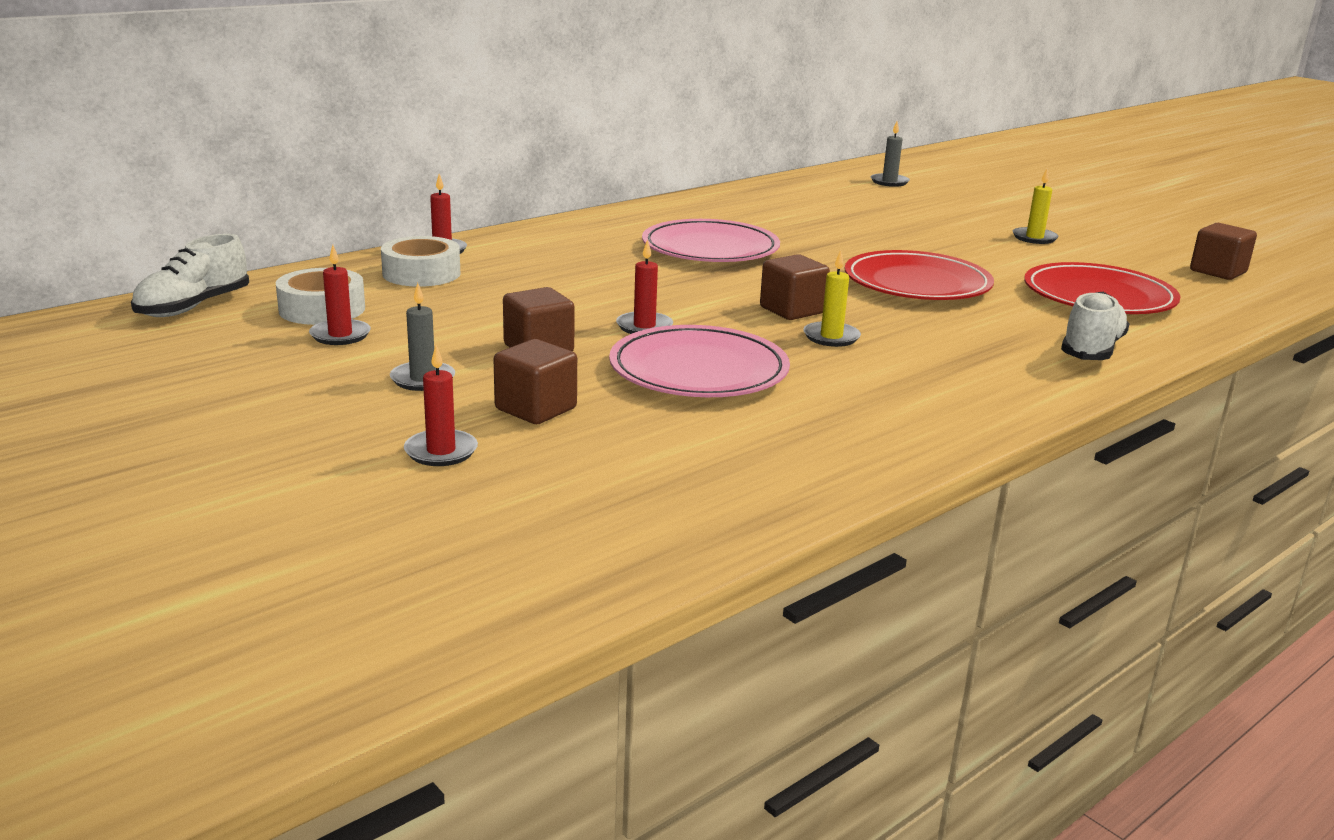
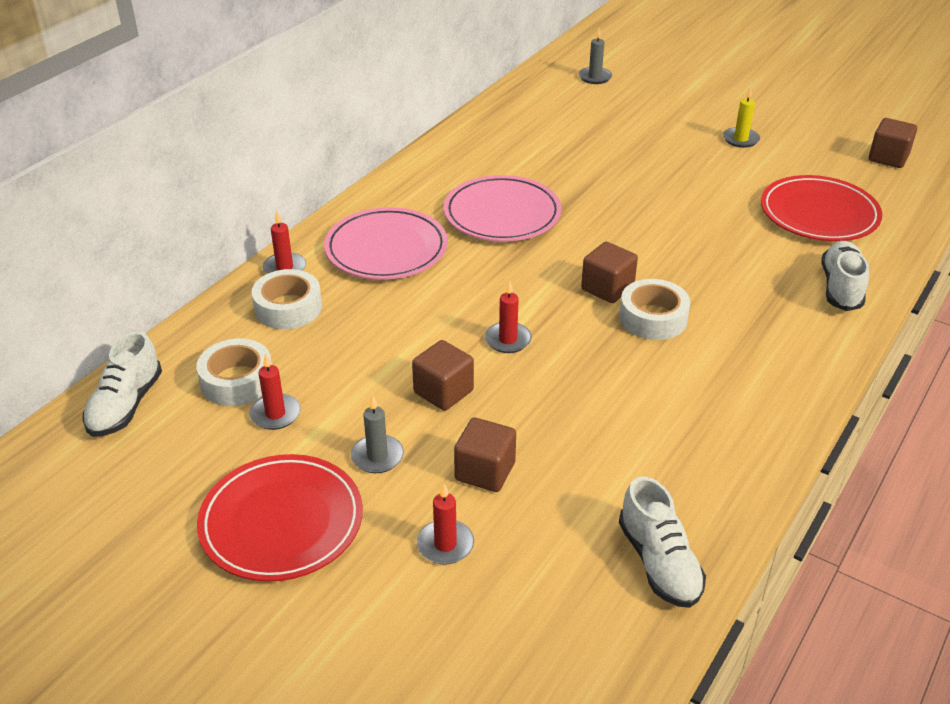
camera: 15 degrees left, 15 degrees up
(691, 511) = (659, 562): none -> white shoe
(698, 370) = (578, 389): pink plate -> pink plate (386, 249)
(831, 337) = (653, 318): yellow candle -> white tape
(917, 284) = (682, 227): red plate -> red plate (281, 522)

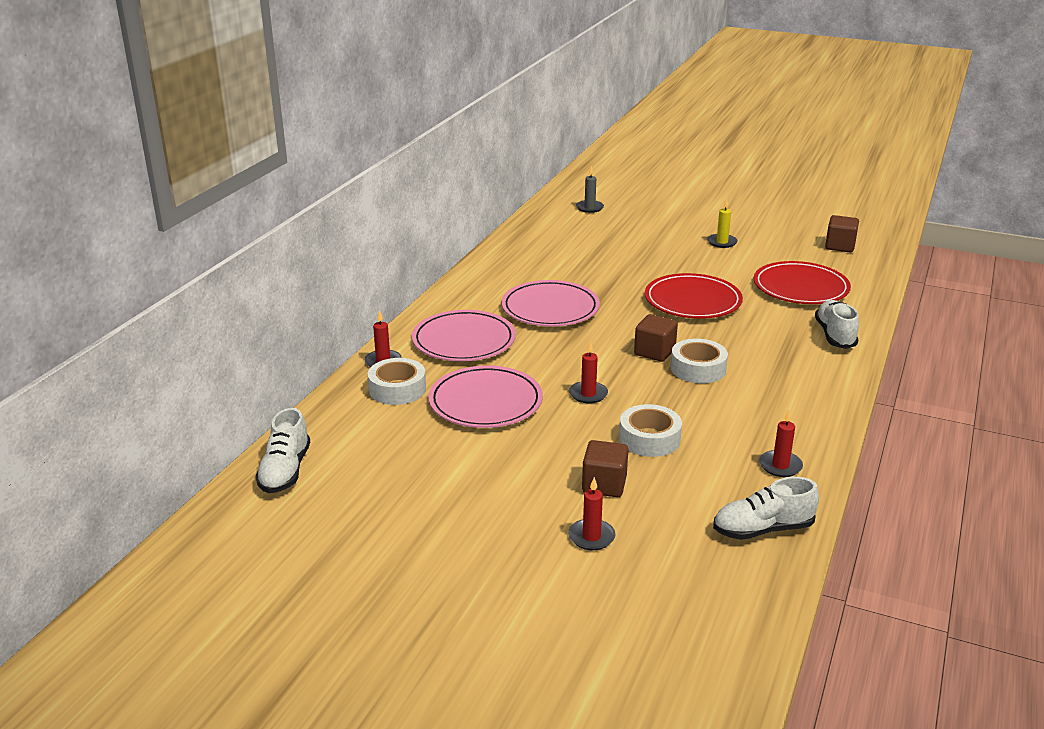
camera: 10 degrees left, 10 degrees down
(237, 381) = (374, 444): white tape -> white tape (649, 439)
(275, 414) = (416, 464): red candle -> red candle (780, 466)
(281, 522) = (451, 537): red plate -> red plate (692, 301)
(377, 456) = (513, 484): grey candle -> none
(383, 337) = (485, 402): none -> pink plate
(443, 392) = (550, 434): brown cube -> none
(659, 562) = (762, 529): white shoe -> white shoe turned 105 degrees clockwise

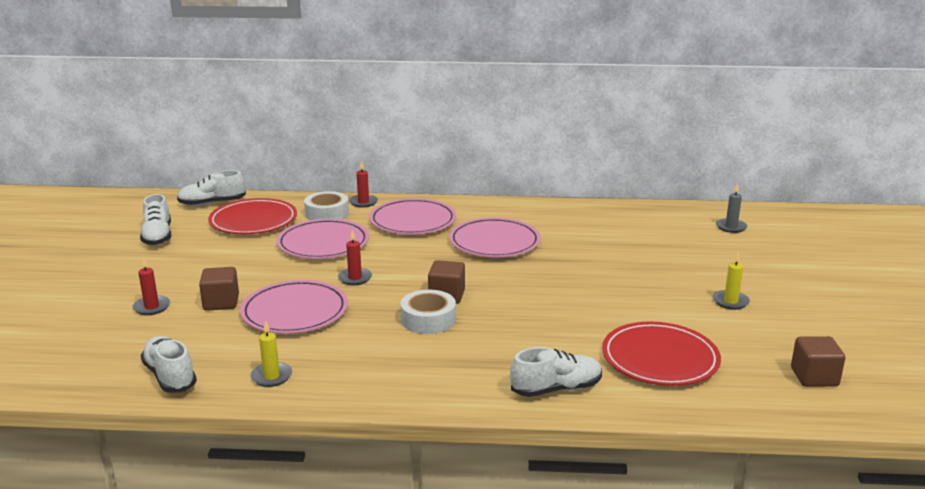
camera: 70 degrees right, 5 degrees down
(369, 524) = (158, 236): none -> white shoe
(649, 439) = (295, 312): white tape -> pink plate
(692, 301) = (567, 301): red plate -> red plate (253, 221)
(780, 466) = (271, 376): red candle -> yellow candle

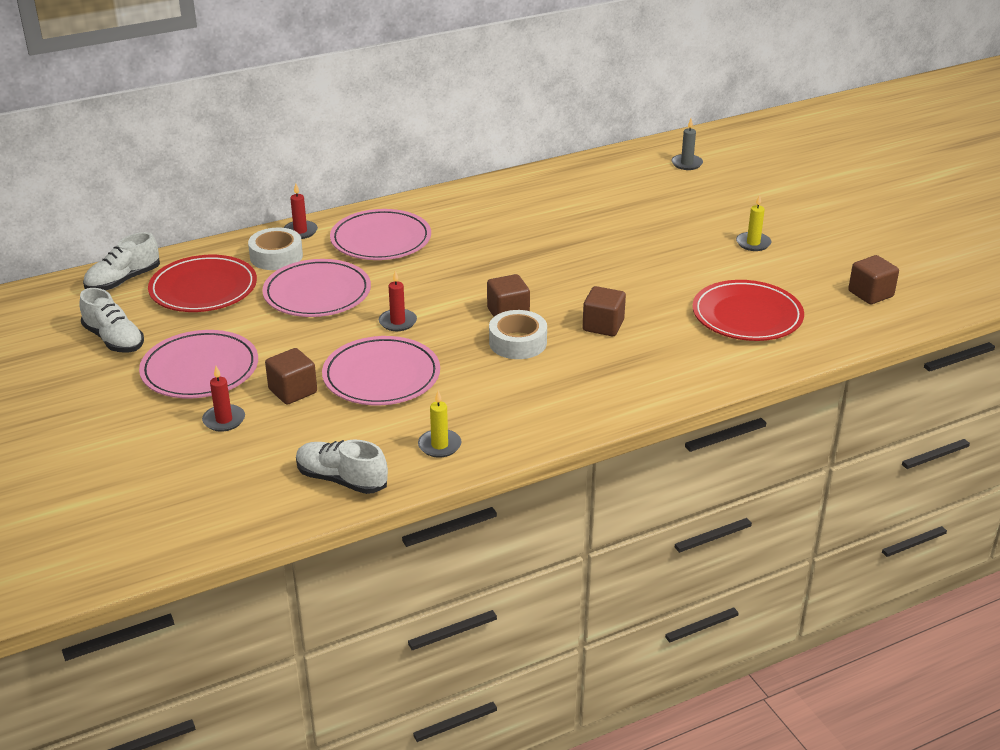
camera: 30 degrees left, 10 degrees up
(494, 242) = (490, 241): pink plate -> pink plate (200, 369)
(515, 328) = (603, 326): none -> brown cube
(556, 389) = (693, 370): white shoe -> none

